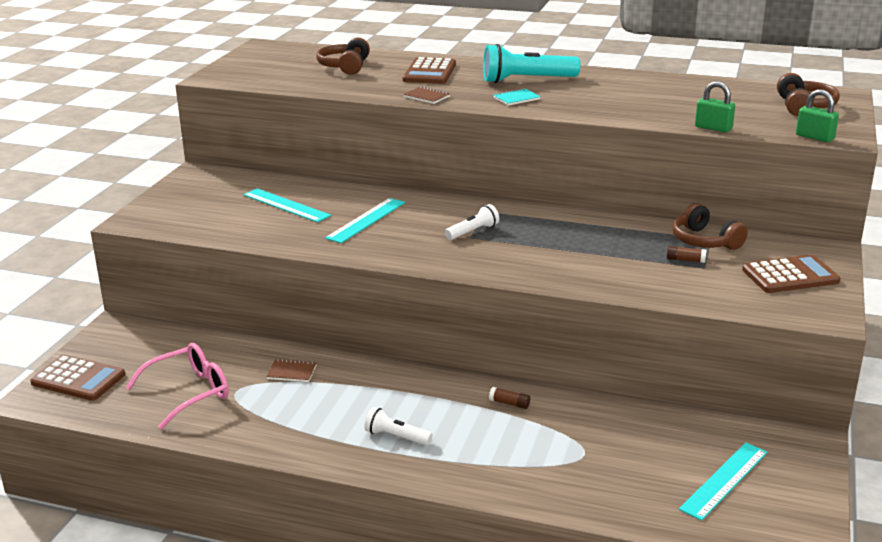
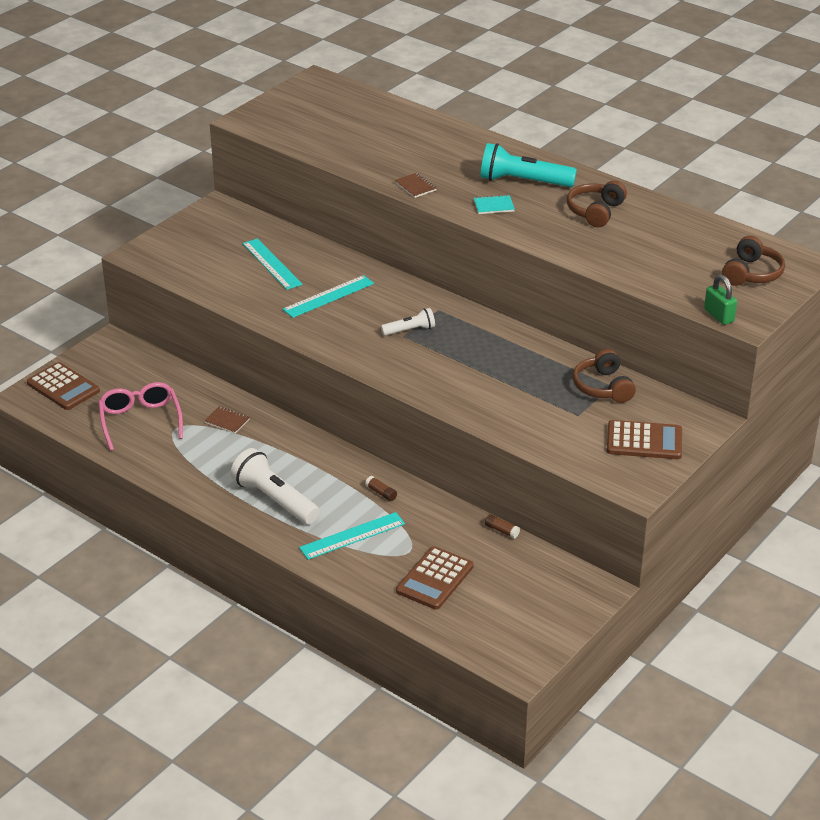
camera: 20 degrees right, 10 degrees up
(189, 392) = (140, 420): pink glasses -> pink glasses turned 90 degrees counterclockwise
(345, 66) = (371, 127): brown headphones -> brown headphones (595, 212)
(396, 437) = (275, 499): white flashlight -> white flashlight, size x1.82
(429, 72) = (442, 151): brown calculator -> brown calculator (434, 579)
(685, 260) = (568, 403): brown glue stick -> brown glue stick (502, 530)
(713, 128) = (638, 284): green padlock -> none
(724, 480) = (501, 601): turquoise ruler -> turquoise ruler (352, 536)

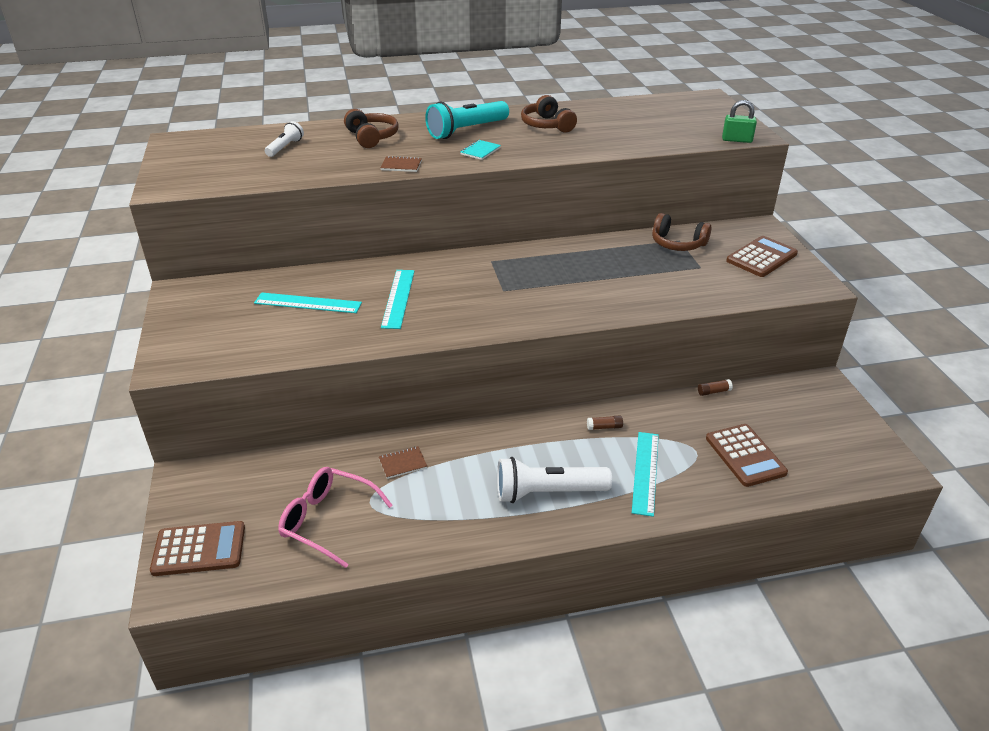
camera: 50 degrees left, 0 degrees up
(410, 330) = (500, 284): white flashlight -> white flashlight (285, 147)
(751, 273) = (697, 113): brown headphones -> brown headphones (371, 137)

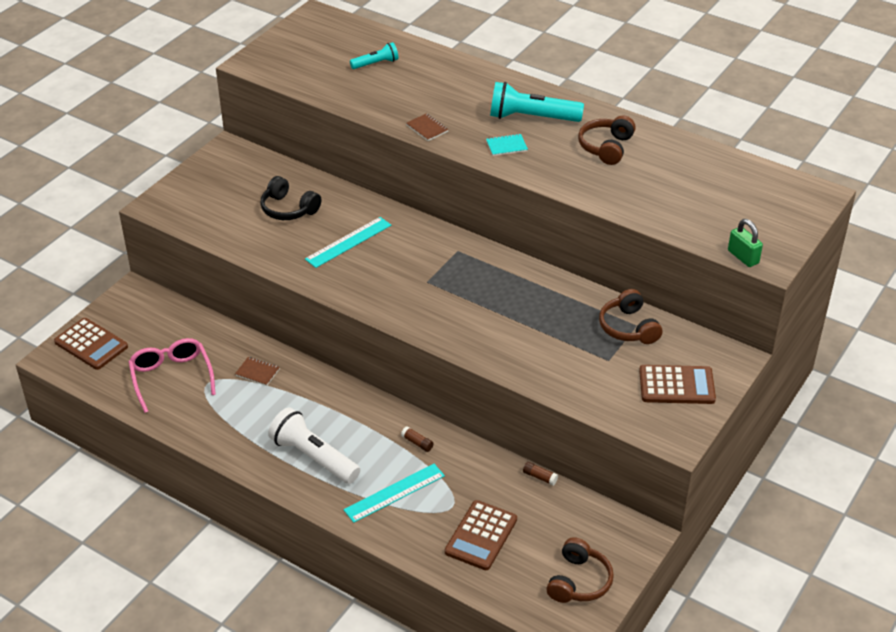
camera: 45 degrees right, 5 degrees up
(285, 147) = (376, 63): white flashlight -> turquoise flashlight
(308, 303) = (288, 209): turquoise ruler -> black headphones
(371, 137) = (450, 86): brown headphones -> brown headphones (578, 581)

